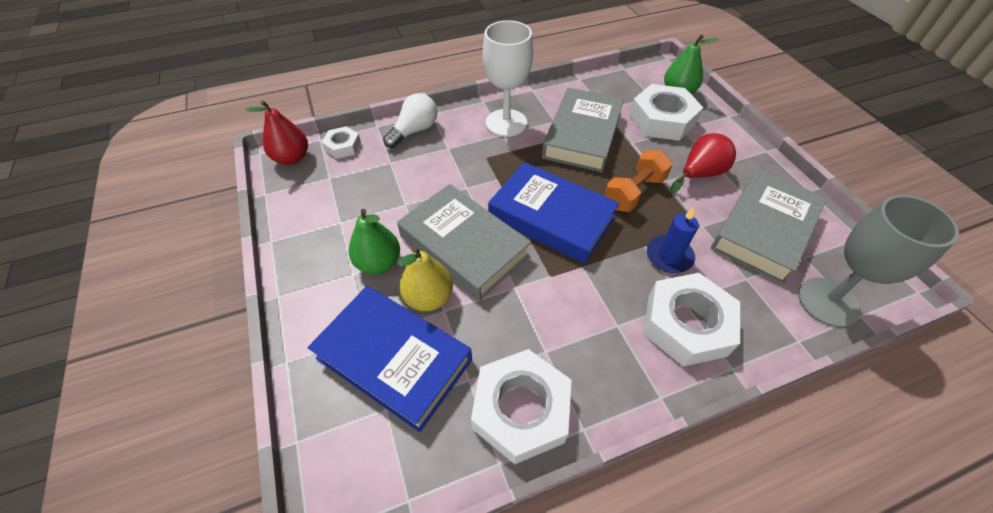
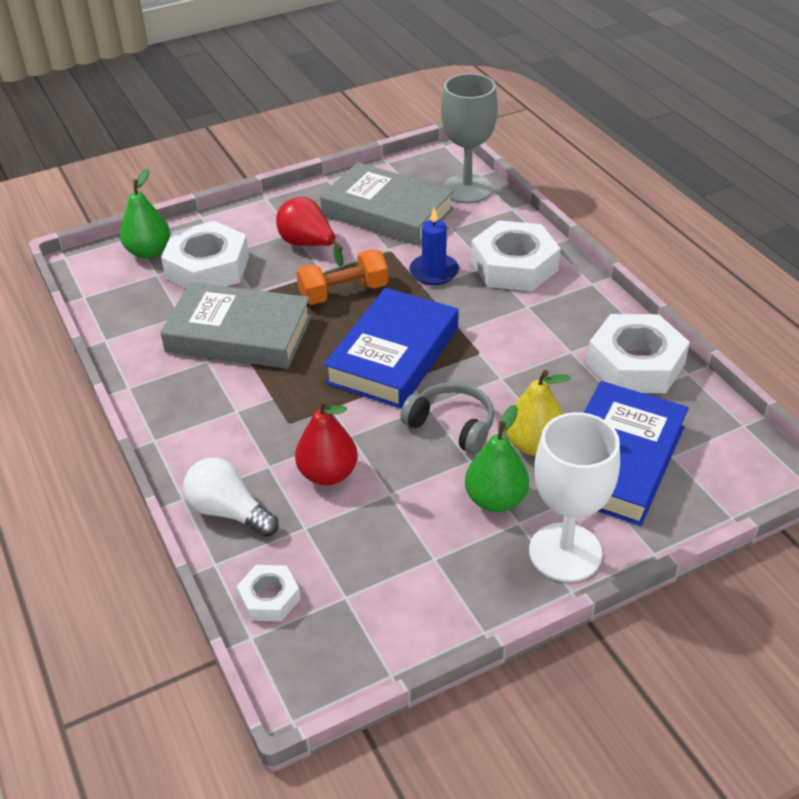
camera: 95 degrees left, 10 degrees down
(292, 158) = (303, 663): red pear -> red pear (328, 474)
(464, 246) = (452, 425): grey book -> grey headphones
(506, 123) = (210, 409): white goblet -> white goblet (565, 552)
(634, 192) = (343, 292): orange dumbbell -> orange dumbbell turned 60 degrees counterclockwise

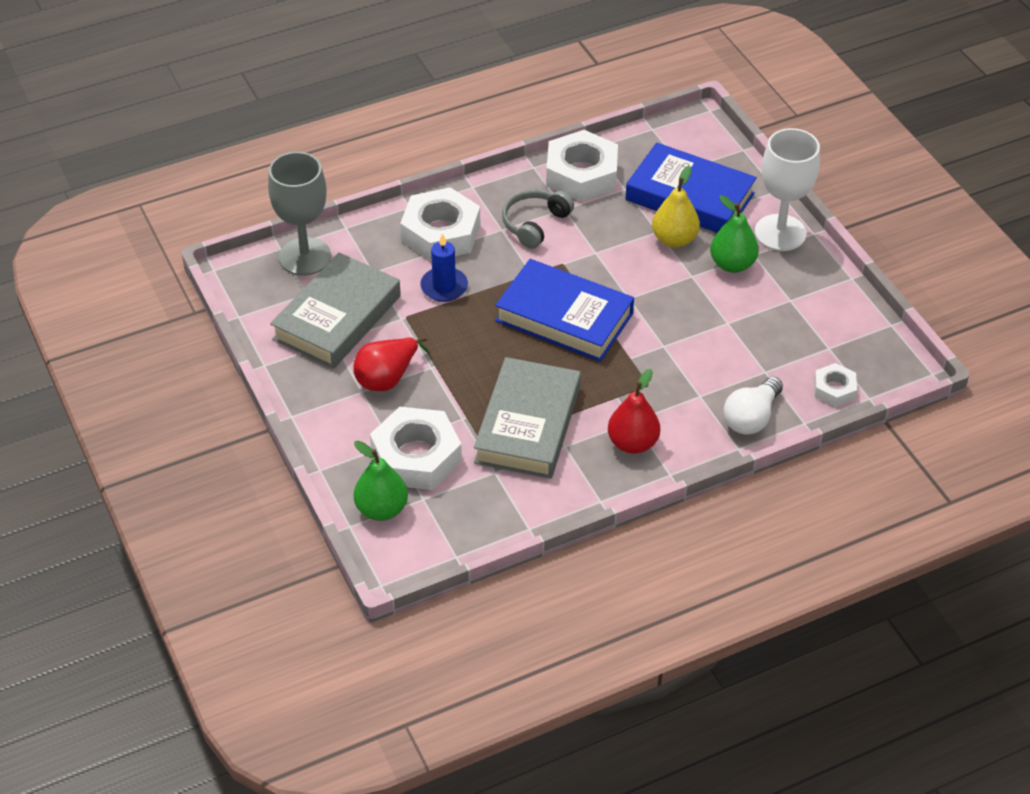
camera: 90 degrees left, 5 degrees up
(328, 474) = (708, 358): red pear -> red pear (632, 443)
(343, 292) = (470, 350): orange dumbbell -> none
(452, 425) = (652, 284): grey headphones -> grey headphones (535, 224)

